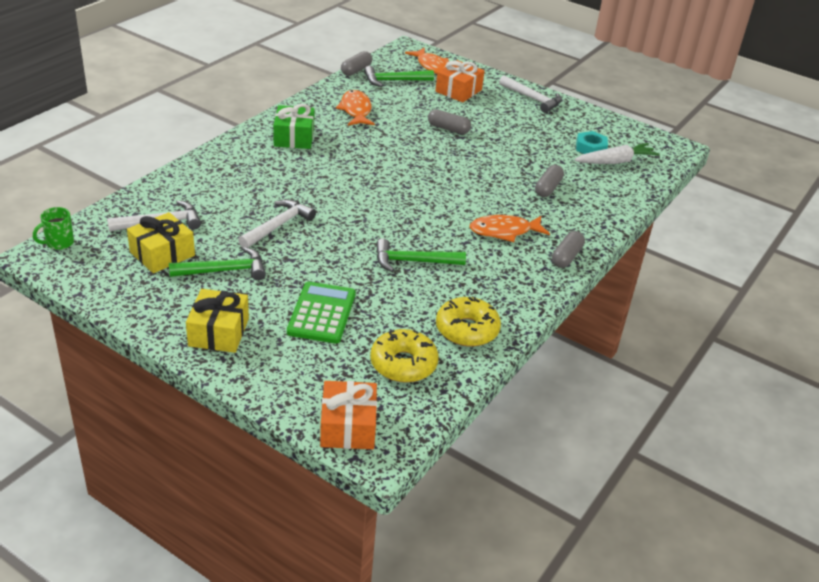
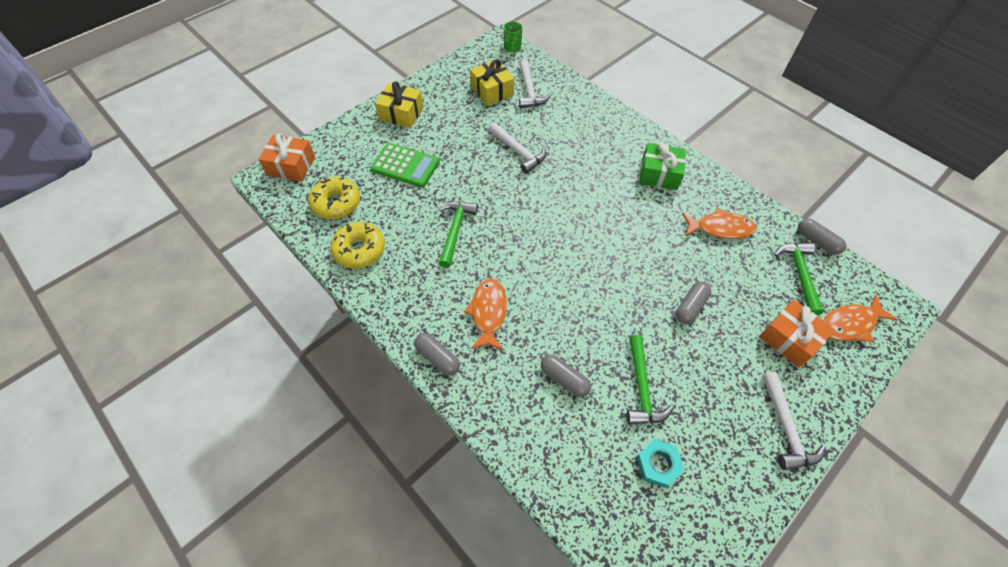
camera: 105 degrees right, 20 degrees up
(225, 271) = (466, 119): green hammer -> green hammer (641, 388)
(533, 99) = (786, 428): white hammer -> white hammer turned 60 degrees counterclockwise
(615, 162) = (624, 486): white carrot -> none

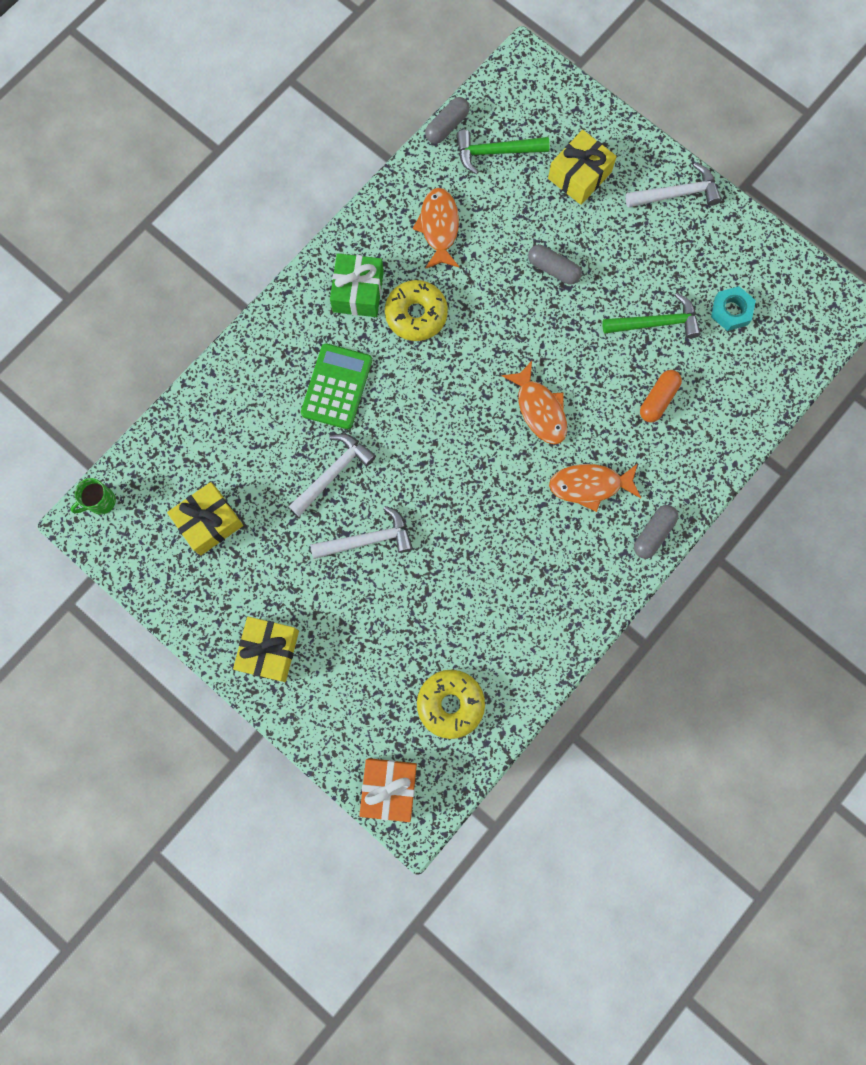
camera: 95 degrees left, 20 degrees up
(359, 250) = (522, 654): yellow donut -> yellow donut (416, 314)
(405, 165) = (373, 624): green calculator -> green calculator (336, 386)
(455, 230) = (478, 539): green hammer -> none
(529, 91) = (206, 467): white hammer -> white hammer (368, 539)
(564, 379) = (658, 399): grey capsule -> orange capsule
(789, 339) = (579, 175): orange gift -> yellow gift
(850, 324) = (553, 114): orange fish -> orange fish (539, 409)

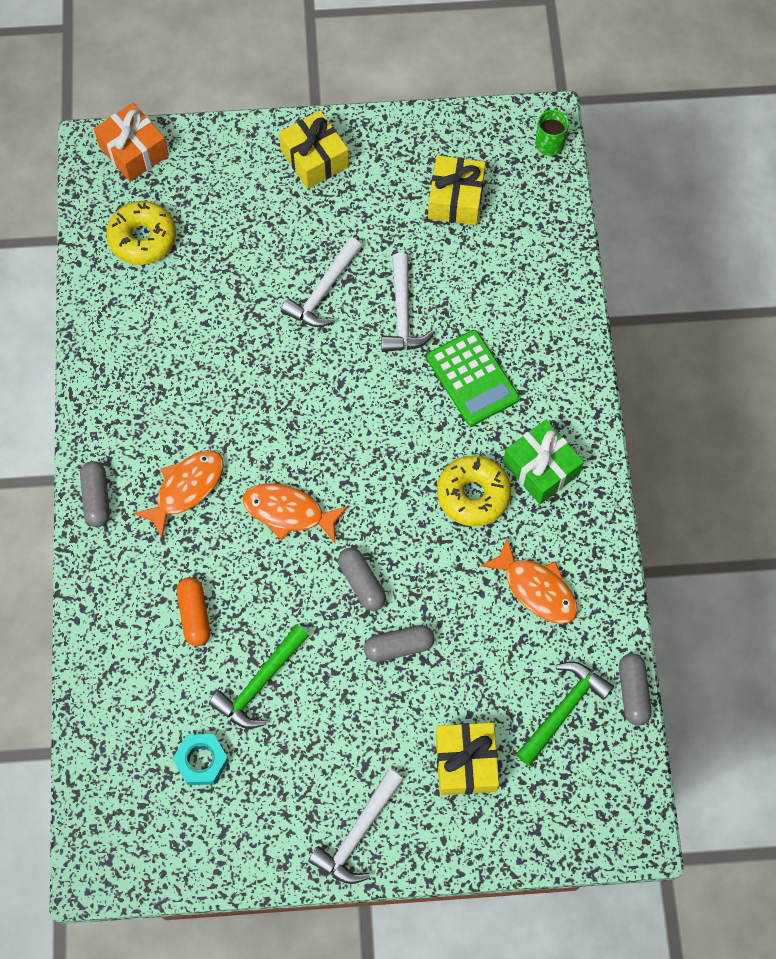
camera: 135 degrees right, 10 degrees down
(538, 325) = (362, 583): none -> grey capsule

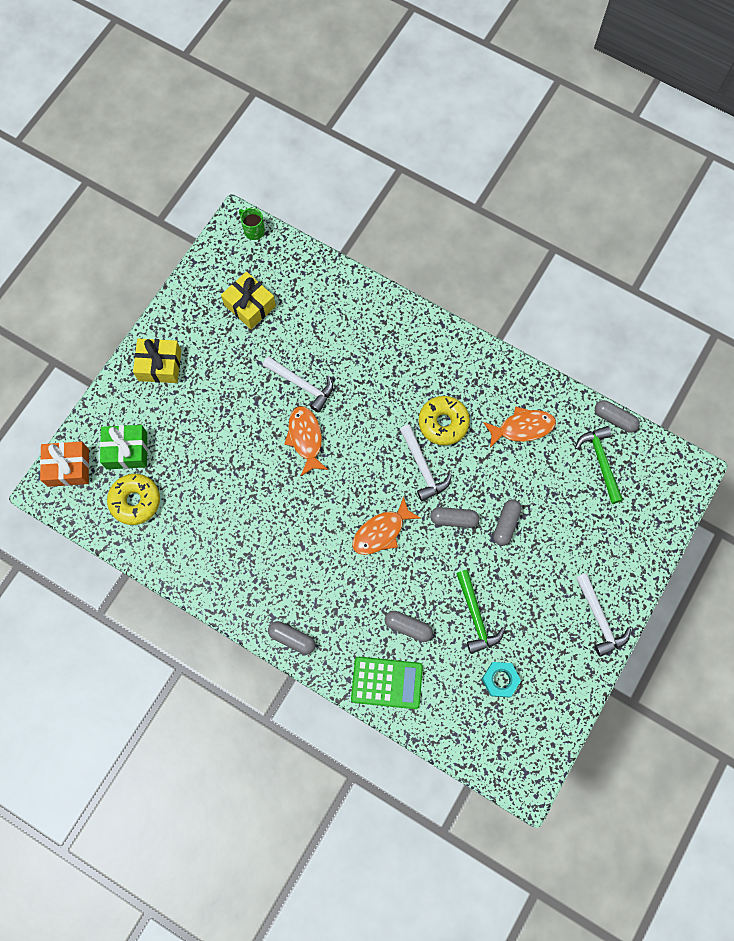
camera: 55 degrees left, 5 degrees up
(186, 489) = (324, 581): orange fish -> orange fish (305, 438)
(194, 615) = (408, 627): orange capsule -> grey capsule
(323, 292) = (254, 419): white hammer -> white hammer (423, 468)
(465, 762) = (596, 533): yellow gift -> none
(472, 378) = (371, 374): green calculator -> green calculator (387, 682)
(541, 468) = (453, 376): green gift -> green gift (127, 450)

